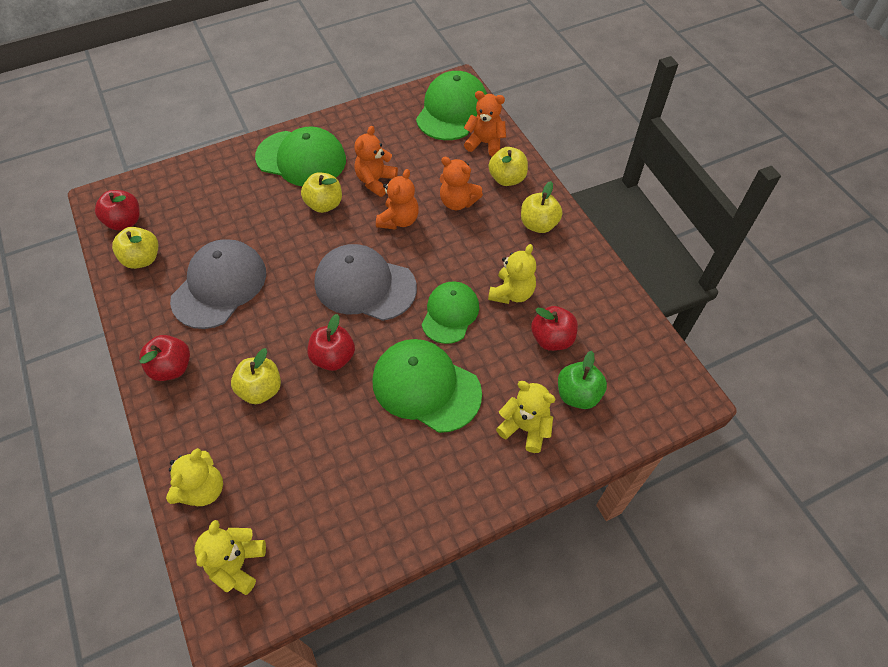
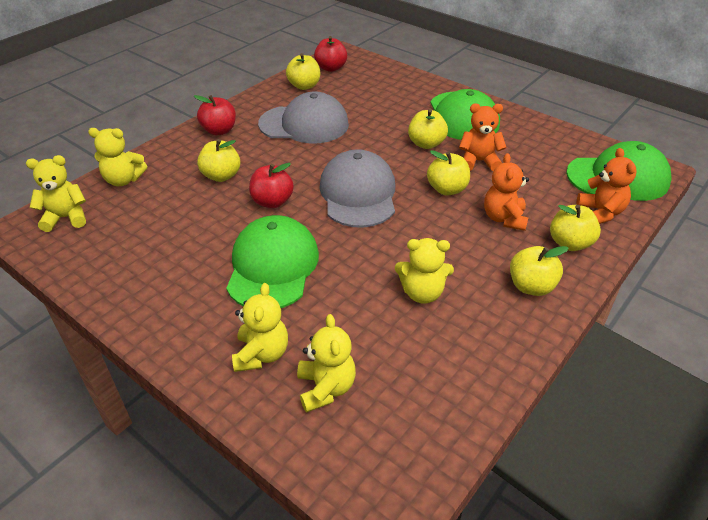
camera: 65 degrees right, 15 degrees down
(399, 220) = (447, 189): orange teddy bear -> yellow apple
(450, 313) = (365, 256): green cap -> none
(552, 339) = (385, 343): red apple -> none
(578, 394) = (326, 388): green apple -> yellow teddy bear

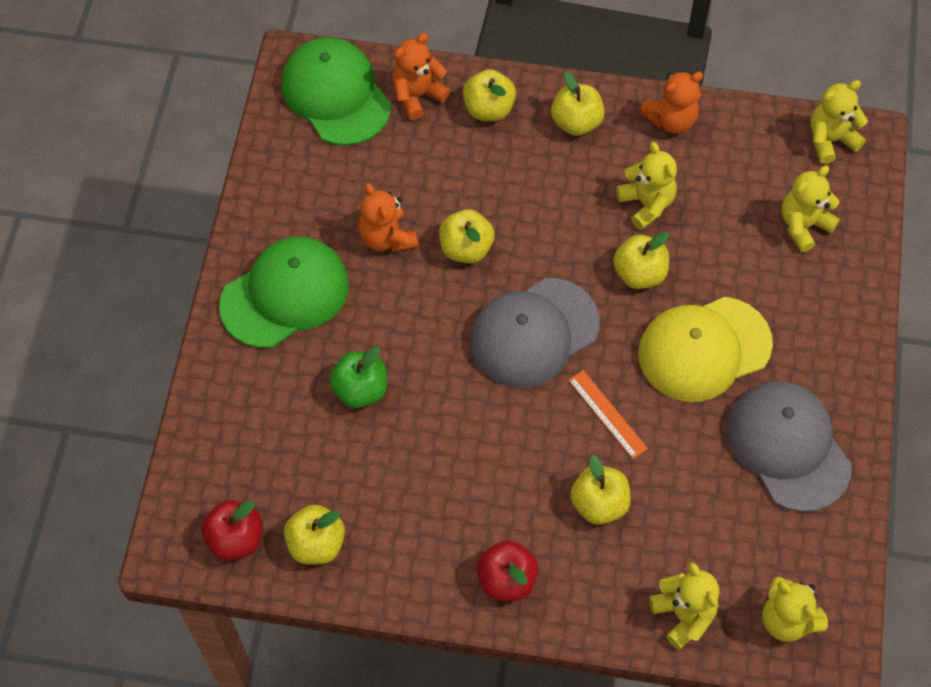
camera: 120 degrees left, 20 degrees up
(261, 354) = (808, 292): yellow teddy bear -> yellow teddy bear (830, 140)
(272, 202) = (607, 414): red apple -> orange ruler
(272, 266) = (704, 349): green cap -> yellow cap
(304, 124) = (423, 479): grey cap -> grey cap (788, 447)
(378, 121) = (360, 390): none -> green apple
(426, 144) = (381, 309): yellow apple -> yellow apple (639, 273)
(504, 218) = (485, 176): orange teddy bear -> orange teddy bear (671, 120)

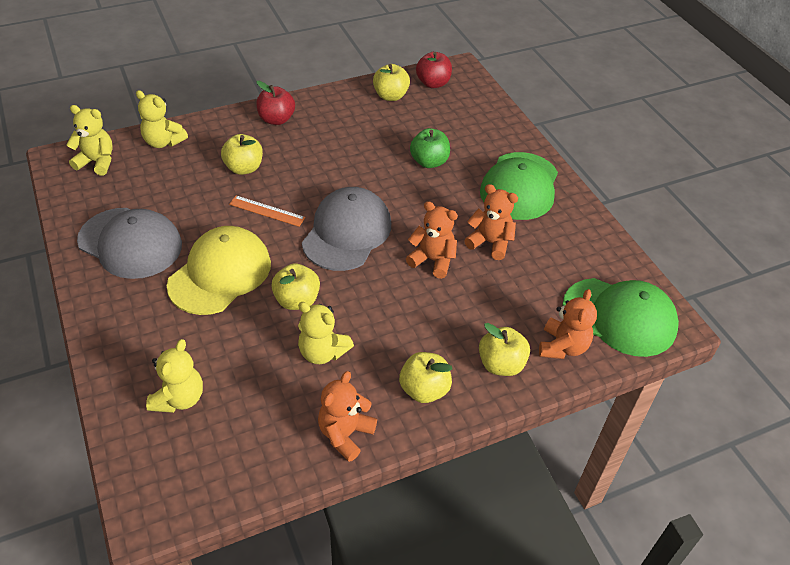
camera: 145 degrees right, 15 degrees down
(466, 248) = (432, 260): yellow apple -> orange teddy bear
(830, 140) = (184, 493): yellow teddy bear -> none

